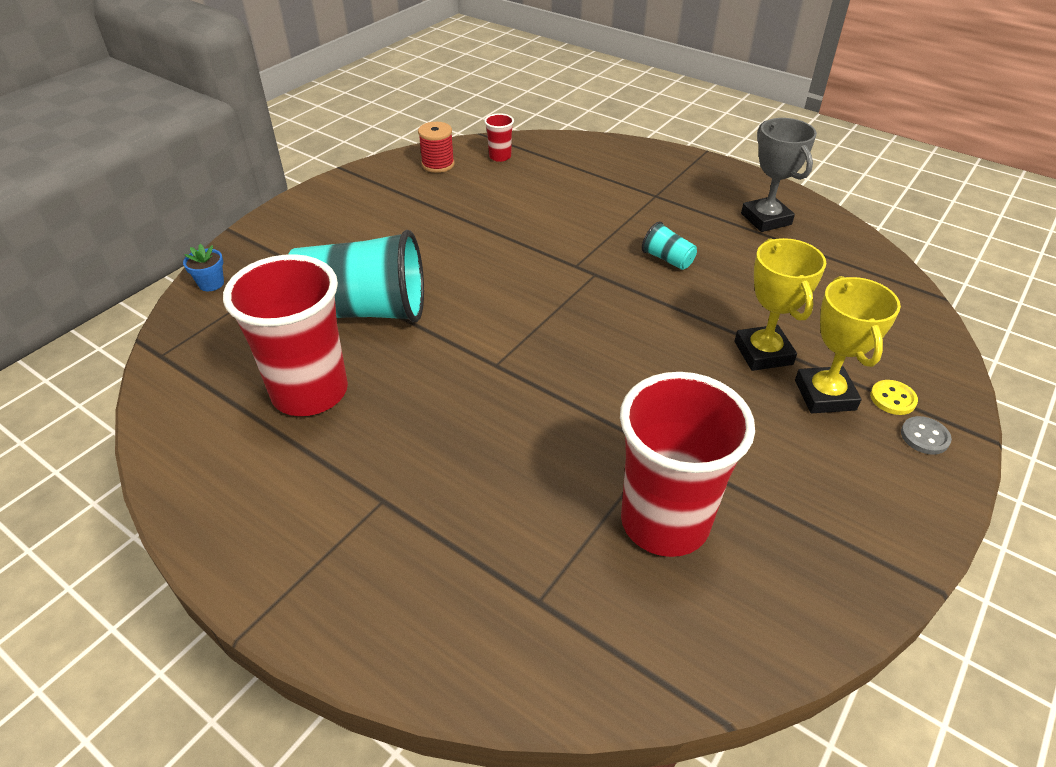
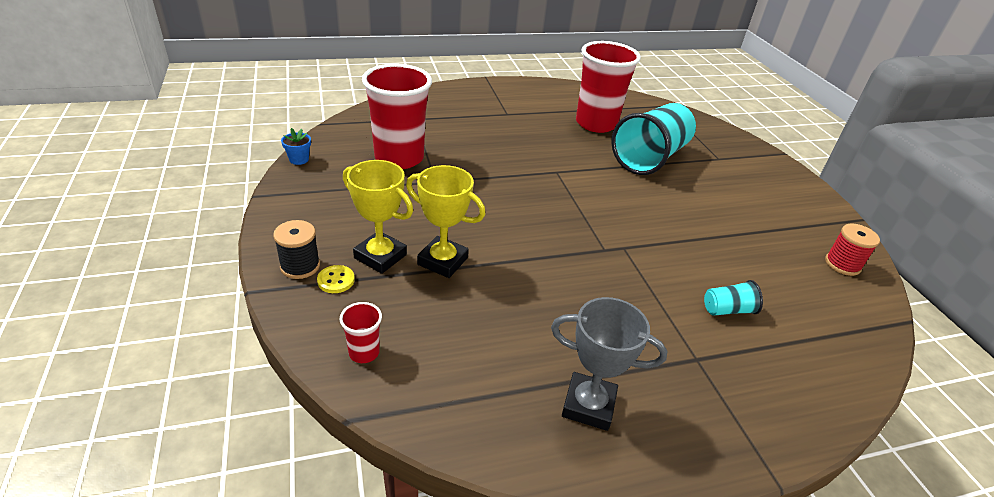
camera: 125 degrees right, 5 degrees down
(211, 284) = (721, 131): blue flower pot -> blue flower pot (299, 159)
(500, 157) = (843, 306): red cup -> red cup (364, 352)
(667, 259) = (587, 293): turquoise cup -> turquoise cup (727, 310)
(924, 437) = (300, 266): grey button -> black spool

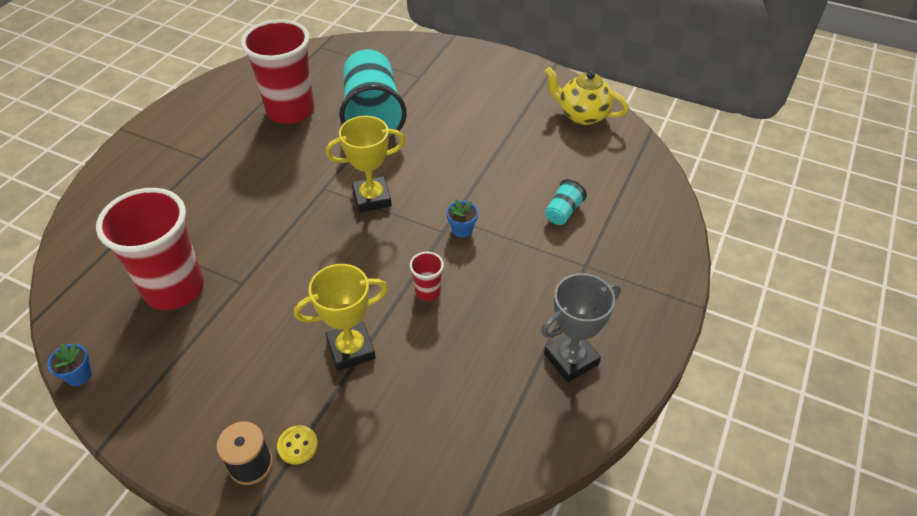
camera: 45 degrees left, 10 degrees up
(364, 352) = (402, 473): red cup -> red cup (428, 292)
(380, 256) = (300, 392): yellow trophy -> yellow trophy (372, 198)
(621, 259) = (462, 229): none -> blue flower pot
(842, 264) = (582, 115): red spool -> yellow teapot

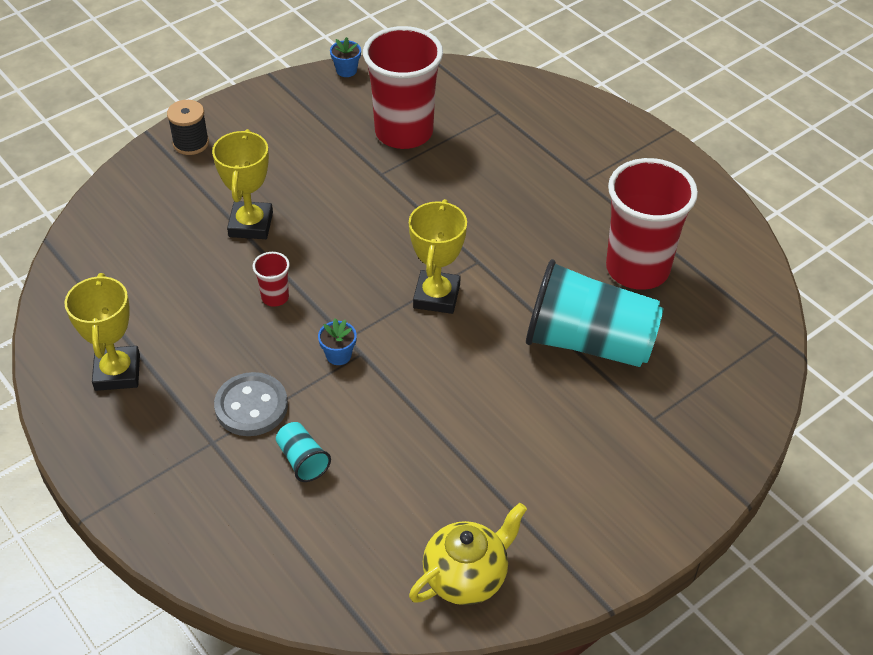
camera: 115 degrees right, 0 degrees up
(297, 445) = (185, 170): yellow button -> none
(541, 258) = (251, 406): none -> grey button
(571, 359) = (117, 372): grey trophy -> yellow trophy

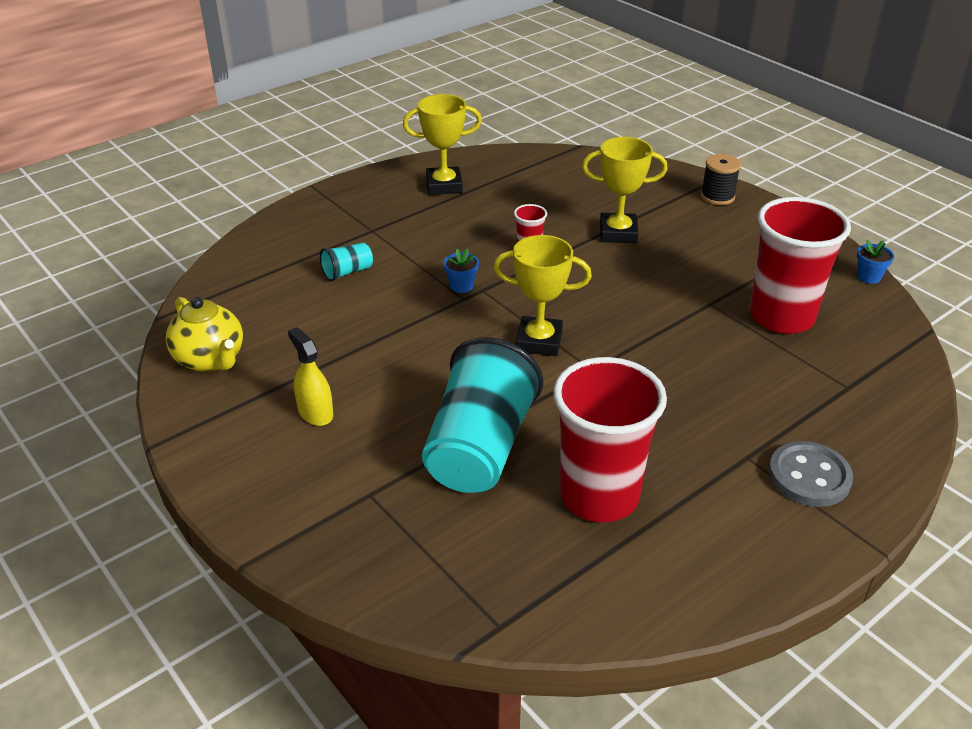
camera: 90 degrees right, 10 degrees down
(251, 406) = (406, 245): grey button -> grey button (809, 476)
(549, 469) = (315, 413): none -> yellow spray bottle

